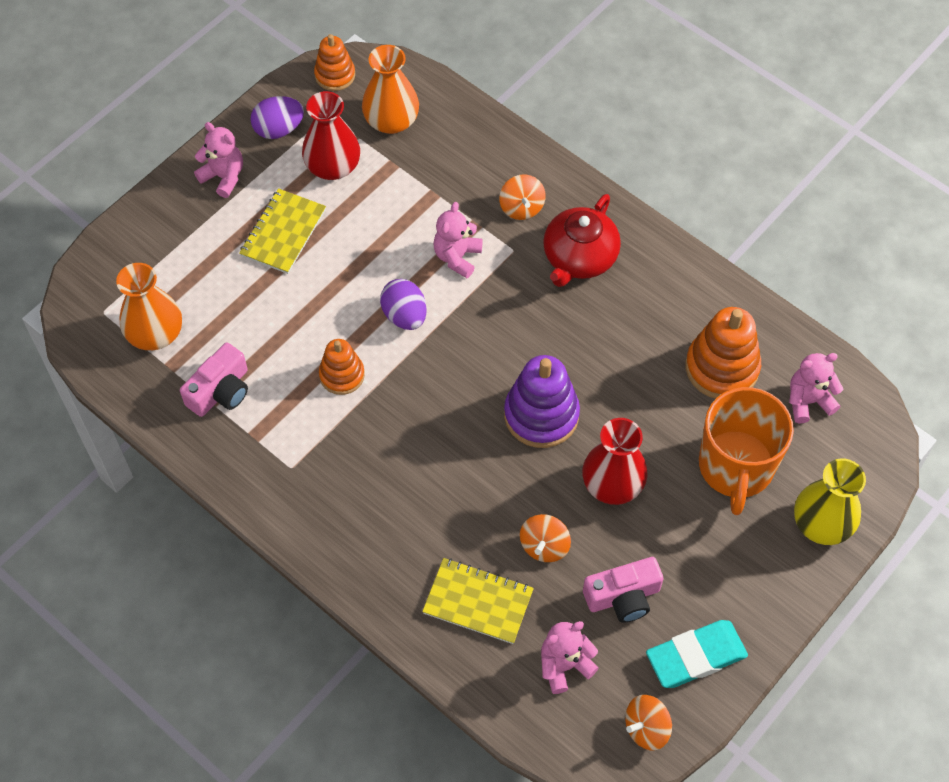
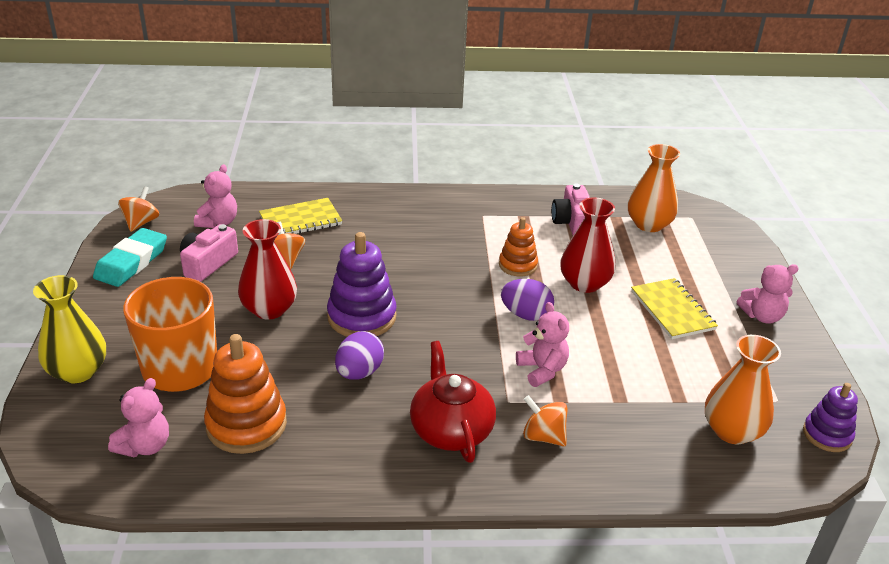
camera: 135 degrees right, 25 degrees down
(279, 129) = (787, 367): purple egg -> purple egg (359, 372)
(333, 166) = (713, 369): red vase -> red vase (584, 283)
(335, 75) = (827, 435): orange stacking toy -> purple stacking toy

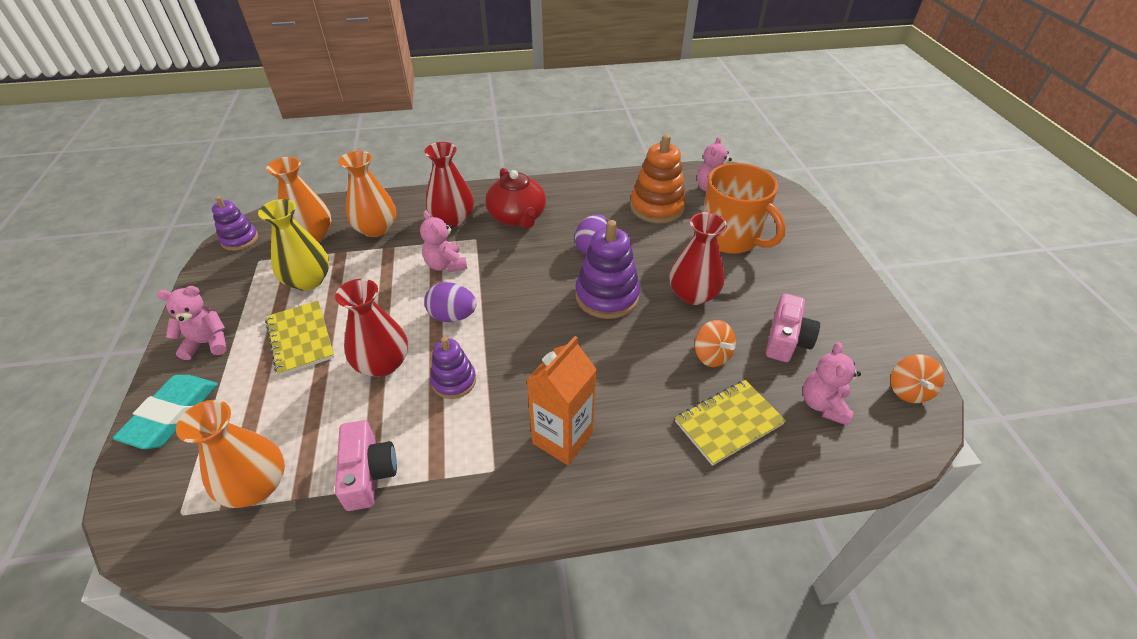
camera: 175 degrees right, 10 degrees up
(78, 371) = (799, 228): yellow vase -> yellow vase (308, 280)
(131, 262) = (861, 331): turquoise eraser -> turquoise eraser (172, 414)
(430, 225) = (562, 438): none -> orange carton
(518, 265) = (454, 381): orange stacking toy -> purple stacking toy
(543, 436) = (452, 219): orange spinning top -> red vase
(647, 432) = (376, 229): none -> orange vase

